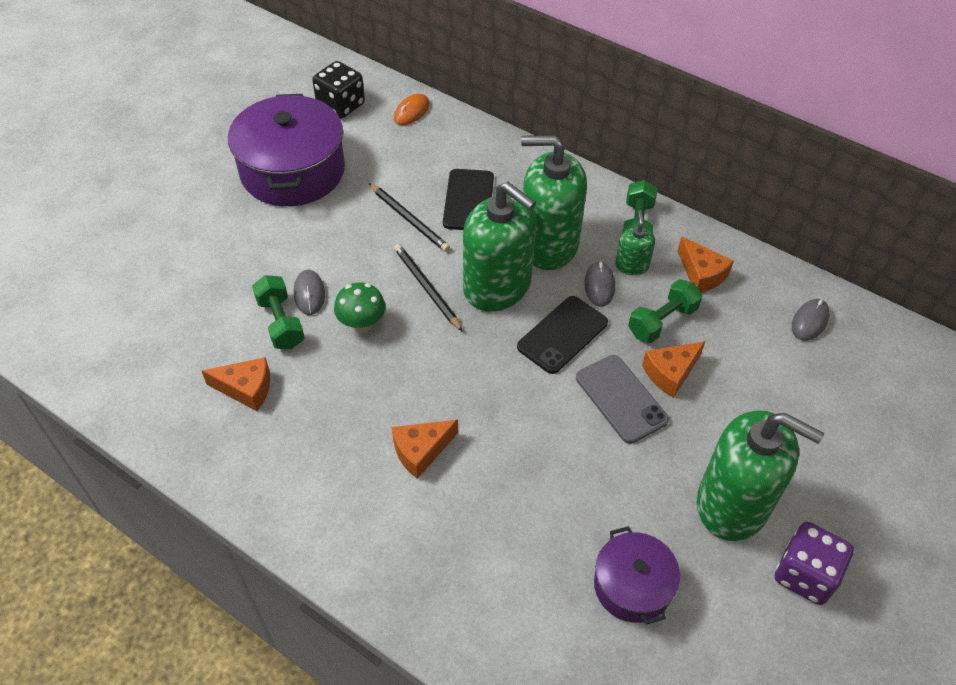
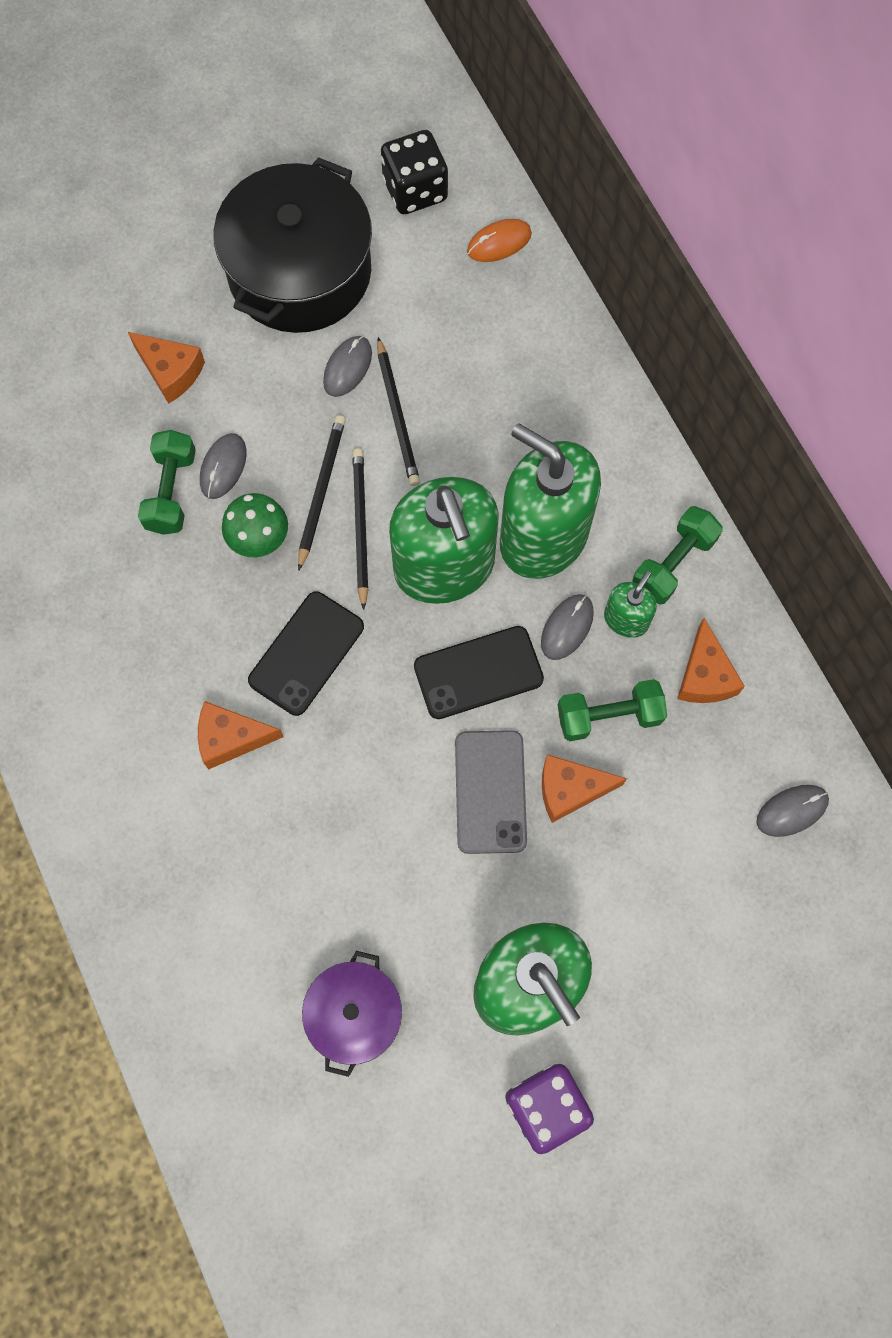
camera: 30 degrees right, 20 degrees up
(246, 389) = (91, 561): orange cheese -> orange cheese (170, 372)
(293, 171) = (299, 271): purple pot -> black pot
(359, 207) = (347, 367): none -> grey mouse
(386, 280) = (321, 491): none -> black pencil
(468, 200) = (486, 421): black phone -> black phone (306, 653)

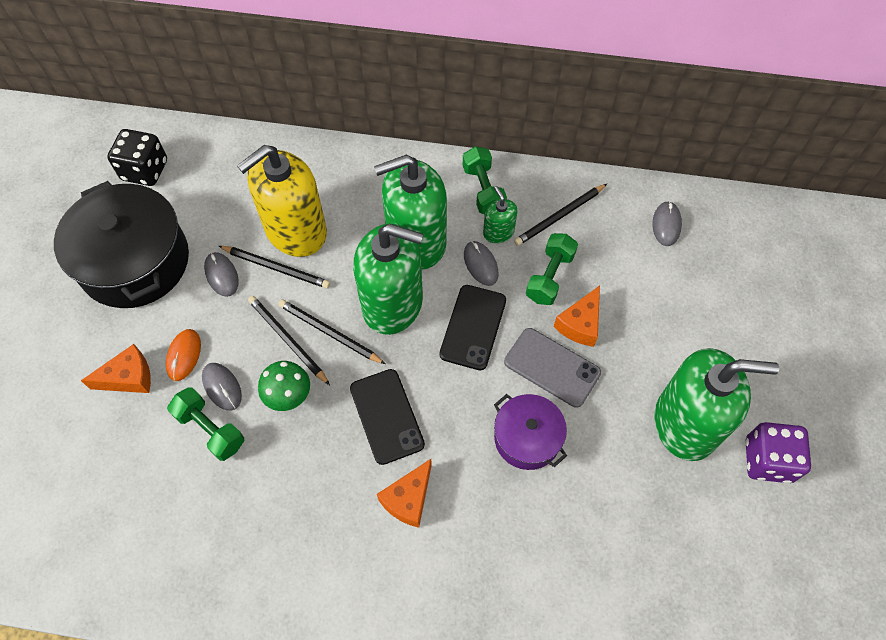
camera: 55 degrees left, 10 degrees down
(354, 1014) = (644, 538): purple pot -> purple pot (527, 438)
(458, 400) = (296, 231): none -> yellow soap dispenser
(499, 242) = (219, 151): orange mouse -> orange mouse (184, 355)
(704, 675) = (560, 216): orange cheese -> black pencil

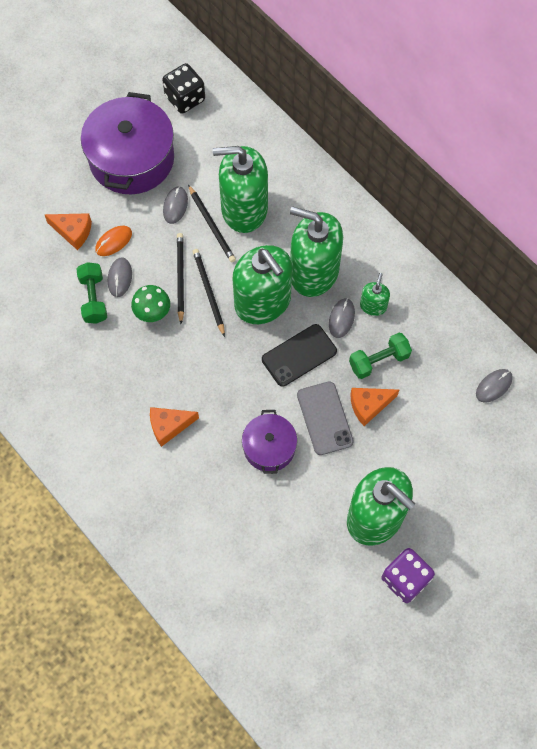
camera: 40 degrees right, 5 degrees up
(135, 261) = (132, 159): black pot -> purple pot
(296, 231) = (244, 209): yellow soap dispenser -> green soap dispenser
(386, 416) = (198, 369): black phone -> none
(483, 190) = (390, 269): green dumbbell -> none
(560, 216) = (425, 326): black pencil -> none

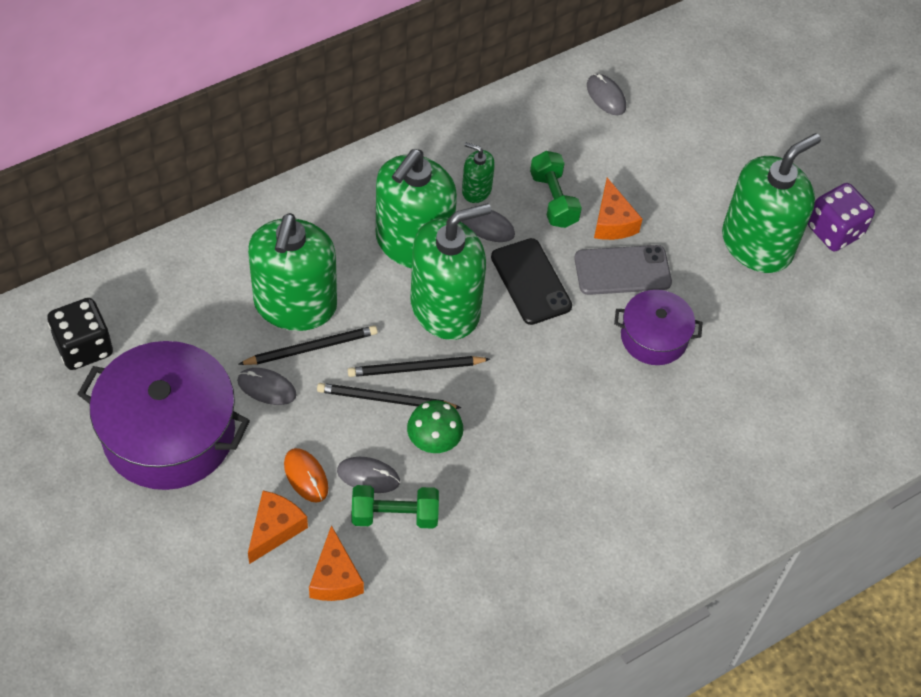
camera: 85 degrees left, 10 degrees down
(169, 426) = (608, 447): orange cheese -> orange cheese (335, 577)

